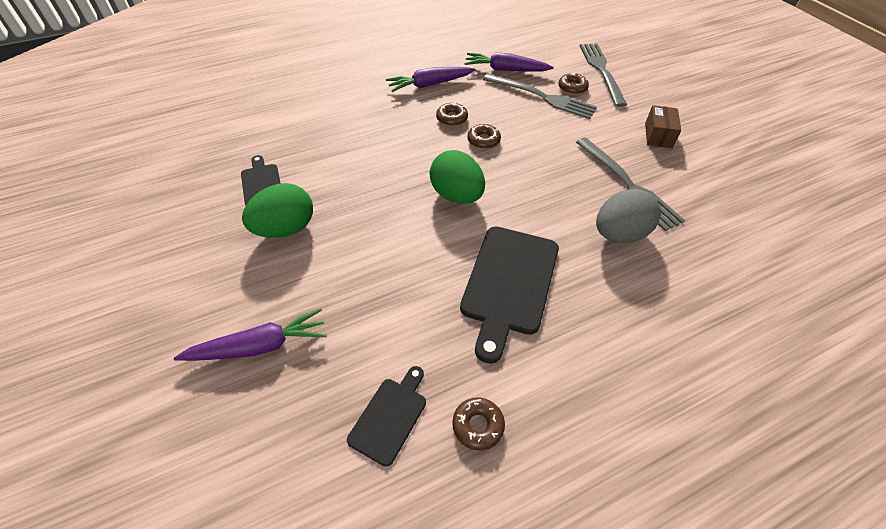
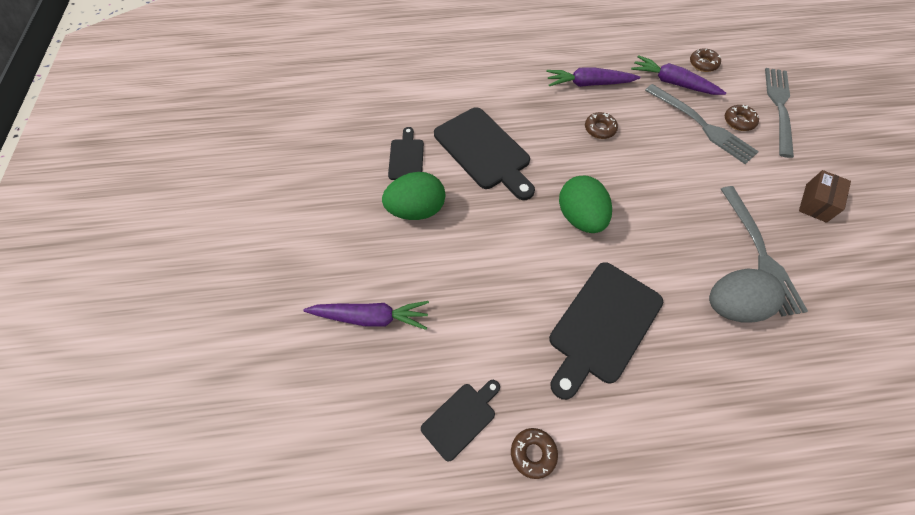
camera: 20 degrees right, 10 degrees up
(344, 160) = (484, 151): none -> black cutting board
(483, 140) = (624, 162): brown donut -> brown donut (703, 64)

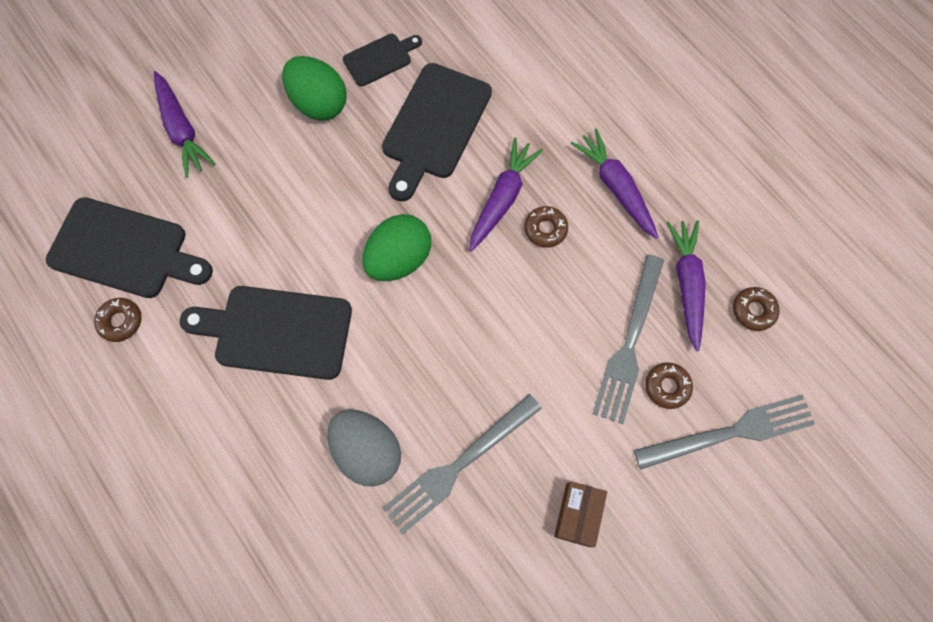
camera: 60 degrees right, 10 degrees up
(461, 418) = (124, 250): black cutting board -> black cutting board, size x1.84
(564, 140) = (502, 198): none -> purple carrot
(815, 203) = (577, 515): brown box -> brown box turned 75 degrees counterclockwise

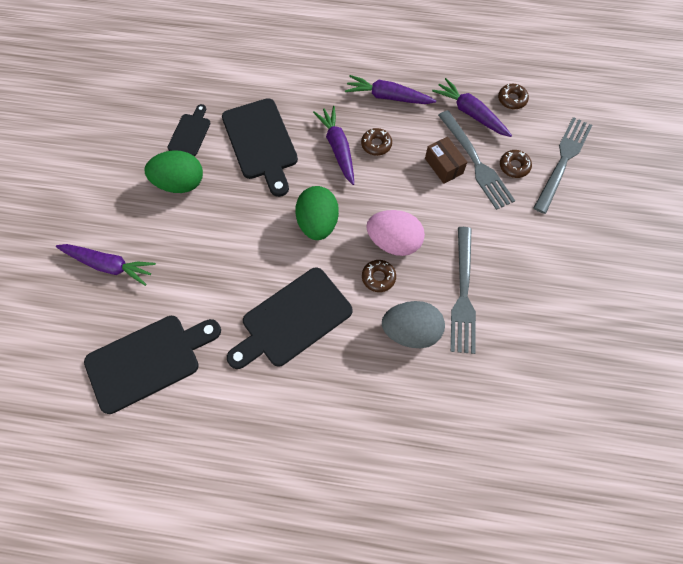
camera: 45 degrees left, 5 degrees down
(121, 321) = (192, 401): brown donut -> brown donut (378, 277)
(450, 347) = (394, 242): none -> pink egg
(577, 515) = (542, 261): brown box -> brown box (443, 166)

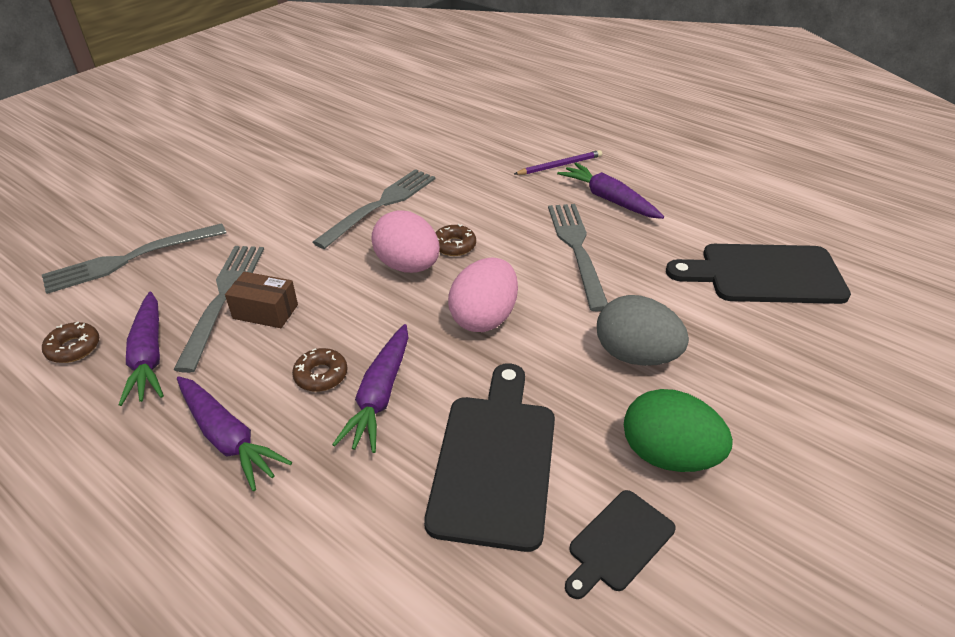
camera: 150 degrees left, 25 degrees down
(109, 265) = (812, 386): purple carrot -> purple carrot (609, 199)
(292, 319) = (576, 248): black cutting board -> grey fork
(318, 223) = (484, 318): green egg -> pink egg
(361, 434) = (560, 165): none -> purple pencil
(411, 331) = (459, 201): grey egg -> grey egg (635, 355)
(443, 166) = (265, 311): brown box -> brown box turned 75 degrees counterclockwise
(514, 166) = (187, 276): brown donut -> none

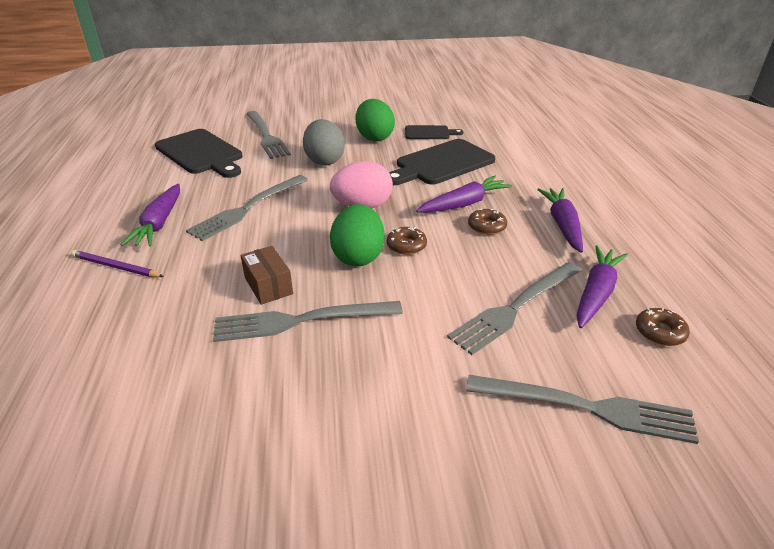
camera: 135 degrees left, 5 degrees down
(265, 311) = (490, 280): brown box -> brown box (268, 286)
(408, 266) = (358, 256): pink egg -> green egg
(454, 245) = (307, 252): brown donut -> brown donut (406, 245)
(779, 348) = (267, 136): none -> grey fork

